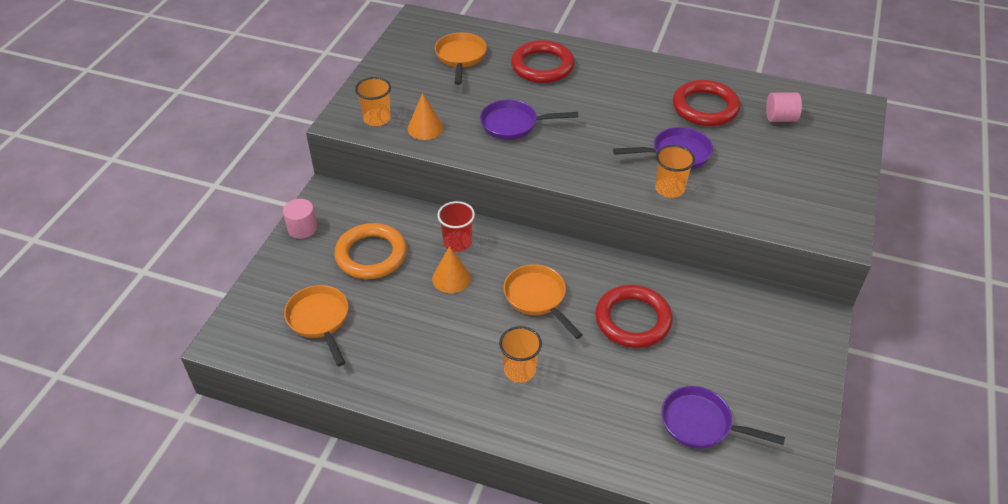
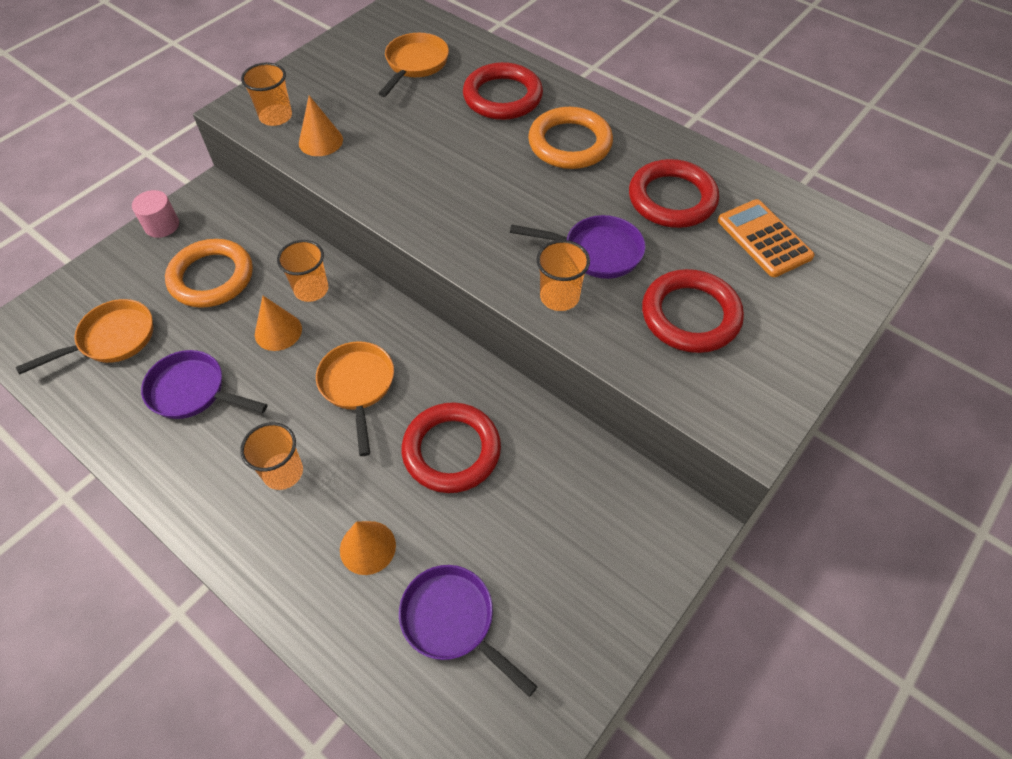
camera: 20 degrees right, 10 degrees up
(319, 320) = (112, 339): orange pan -> orange pan turned 60 degrees clockwise
(457, 242) = (311, 289): red cup -> orange cup
(513, 124) = (422, 162): purple pan -> purple pan (193, 391)
(612, 87) = (570, 143): none -> orange ring
(613, 398) = (367, 547): none -> orange cone
(762, 178) = (690, 315): none -> red ring
(780, 118) = (764, 239): pink cylinder -> orange calculator

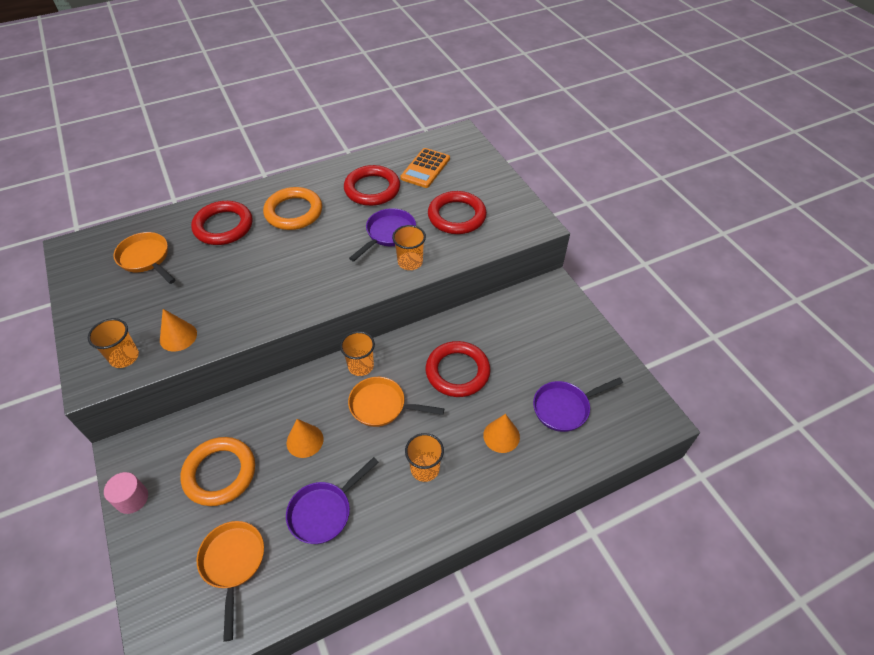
camera: 65 degrees left, 5 degrees down
(311, 289) = (280, 409): orange cup -> orange cup (361, 366)
(764, 239) = (425, 168): orange calculator -> orange calculator turned 60 degrees counterclockwise

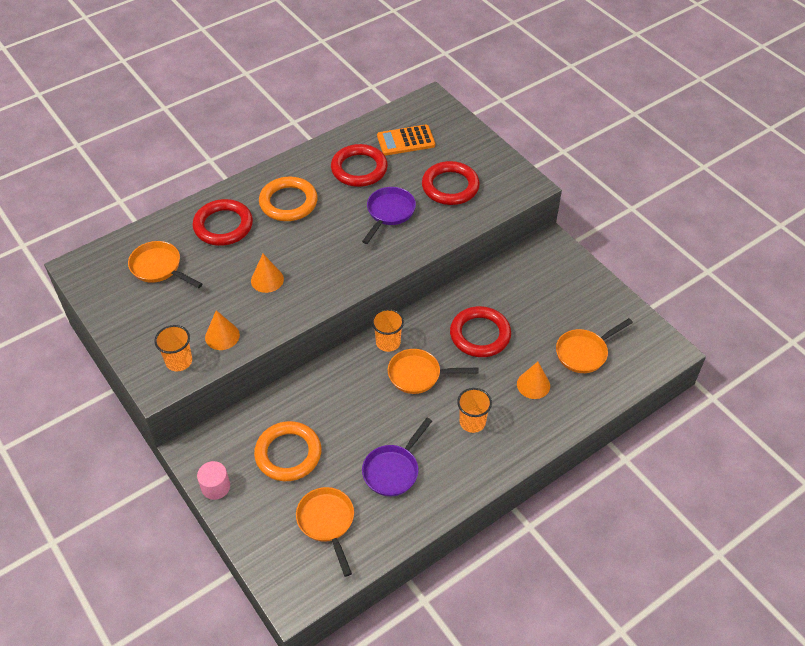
camera: 10 degrees left, 0 degrees up
(305, 441) = (357, 415): orange cone -> orange cone (267, 280)
(410, 262) = (418, 237): orange cup -> none
(425, 168) = (406, 141): orange calculator -> orange calculator turned 60 degrees clockwise
(564, 408) = (584, 352): purple pan -> orange pan

